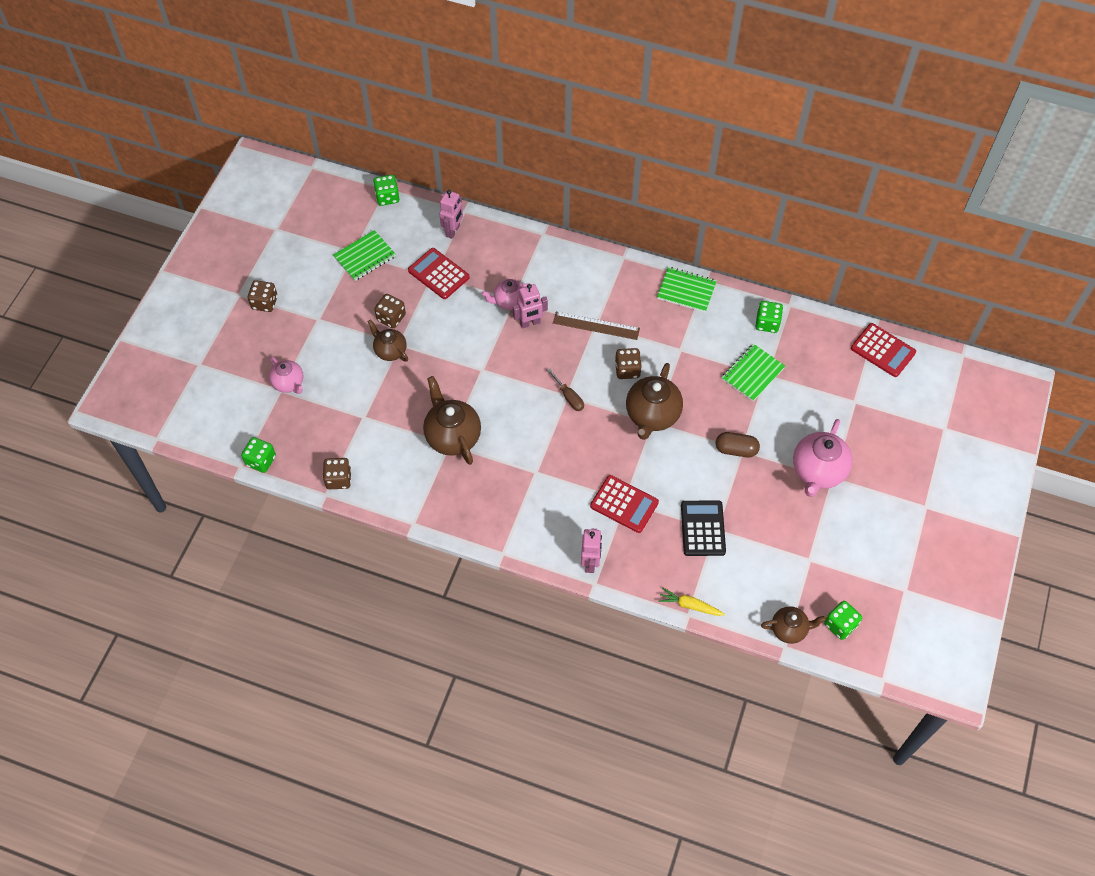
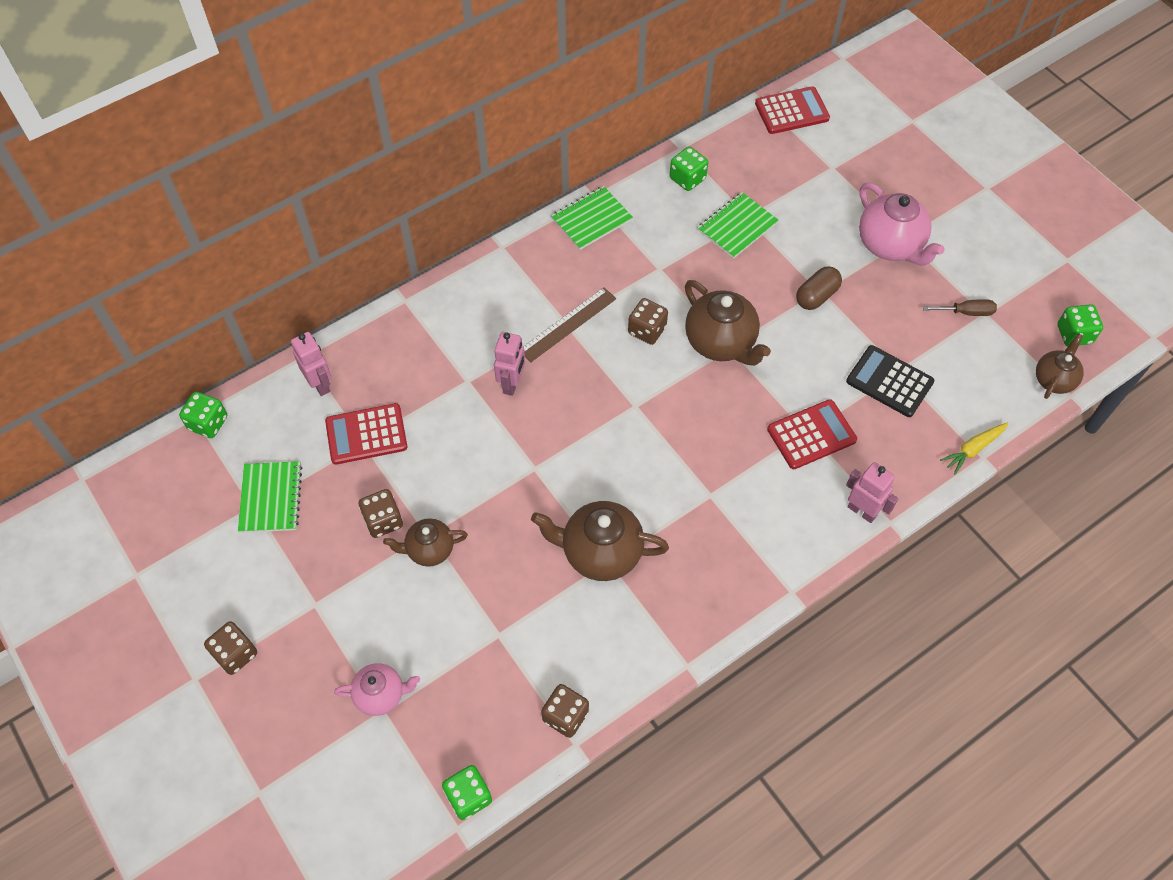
camera: 55 degrees left, 0 degrees up
(509, 301) = (466, 387): pink teapot -> none
(569, 397) = (638, 405): brown screwdriver -> brown screwdriver (966, 312)
(752, 373) = (737, 227): green notebook -> green notebook turned 60 degrees clockwise

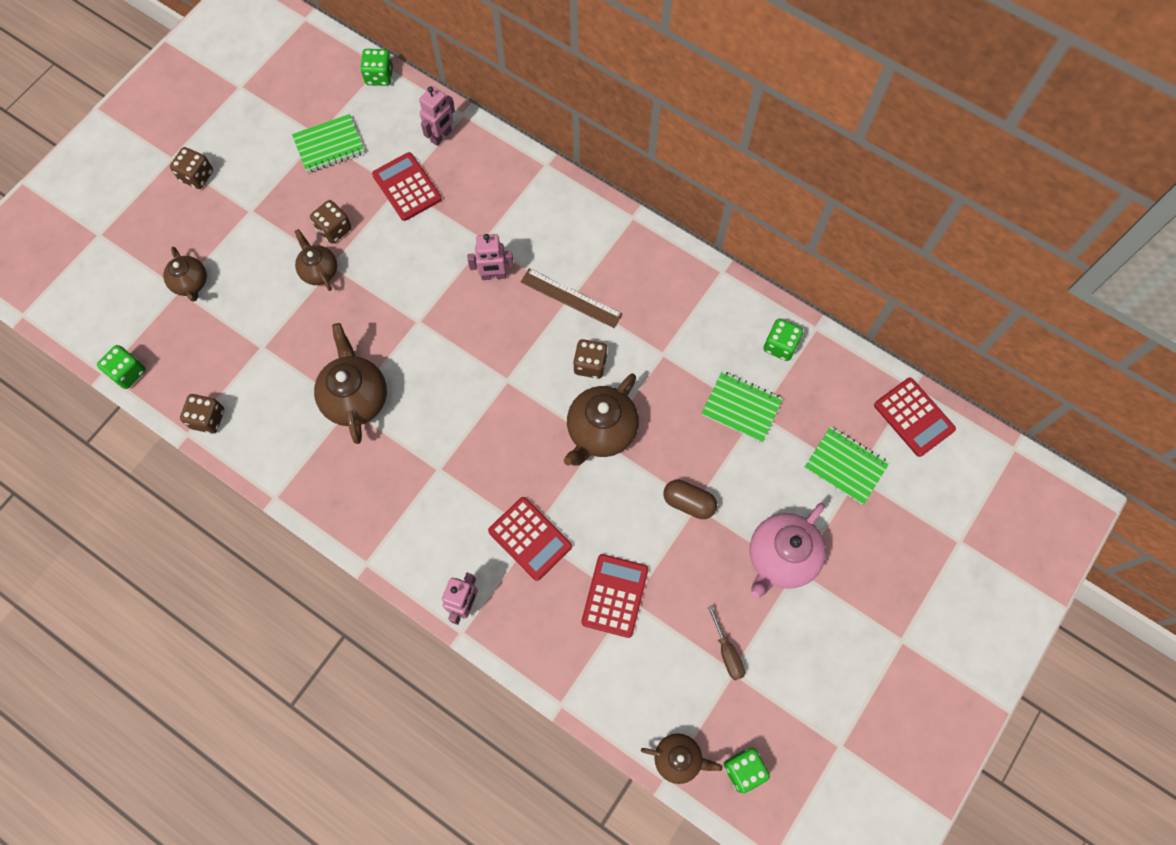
camera: 70 degrees right, 10 degrees up
(381, 694) = (191, 284): pink teapot -> brown teapot
(591, 219) = (694, 279): green notebook -> green notebook (845, 466)
(889, 382) = (615, 595): black calculator -> red calculator
(973, 449) = (566, 693): yellow carrot -> none

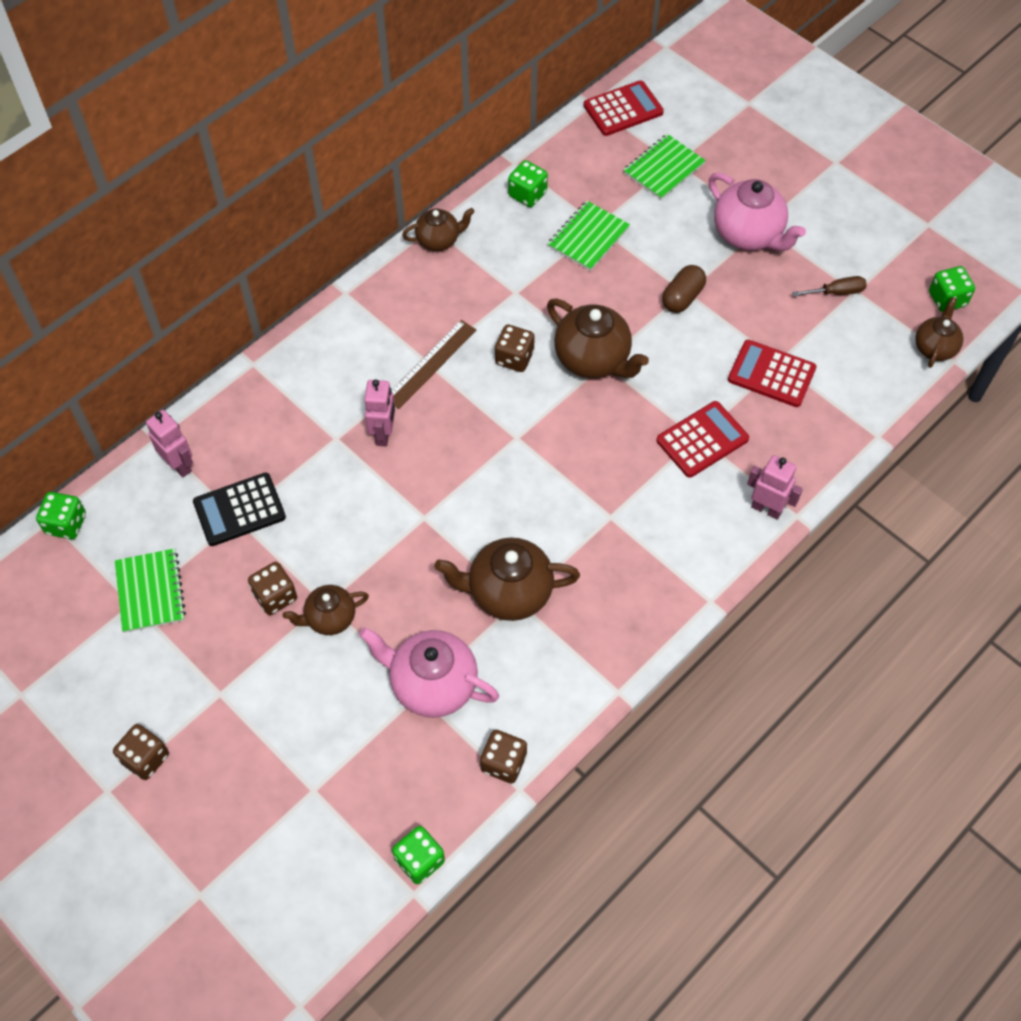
camera: 80 degrees left, 10 degrees down
(191, 284) = (308, 774): brown teapot -> brown teapot (439, 240)
(269, 355) = (432, 684): none -> pink teapot
(407, 187) = (239, 510): red calculator -> black calculator

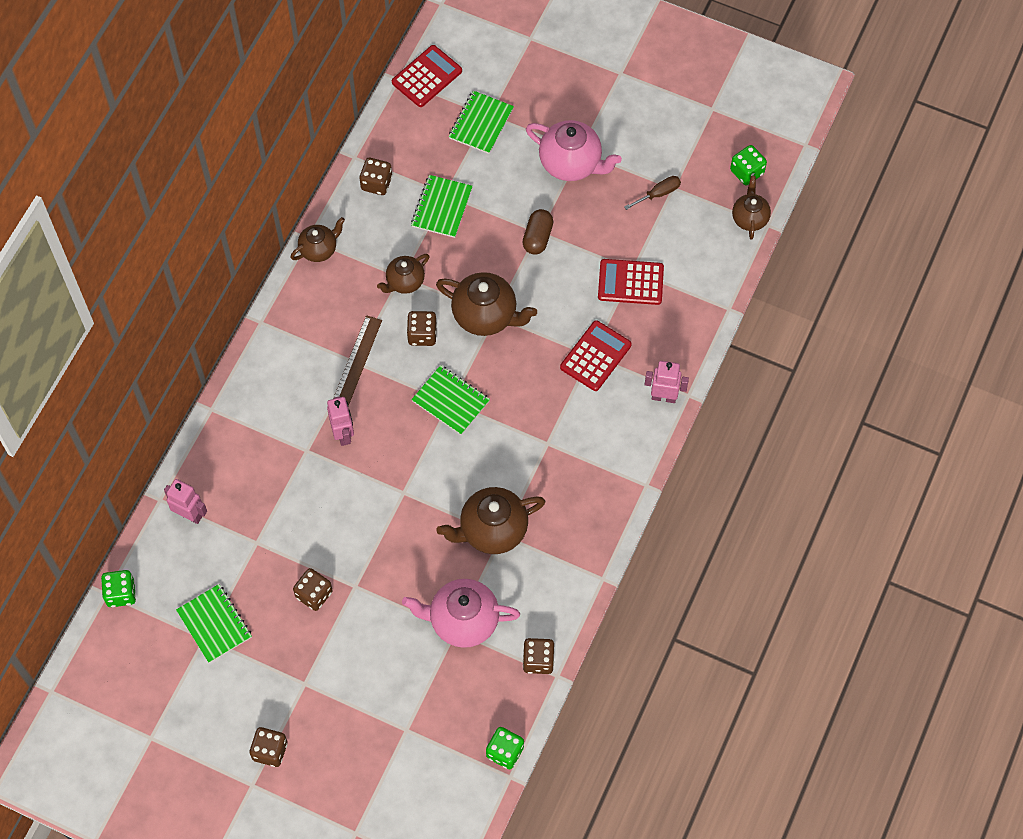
camera: 20 degrees left, 5 degrees up
(239, 510) = (255, 535): black calculator -> none
(329, 618) = (363, 597): brown teapot -> brown teapot (404, 282)
(518, 436) = (451, 401): none -> green notebook
(527, 194) = (376, 183): green dice -> brown dice

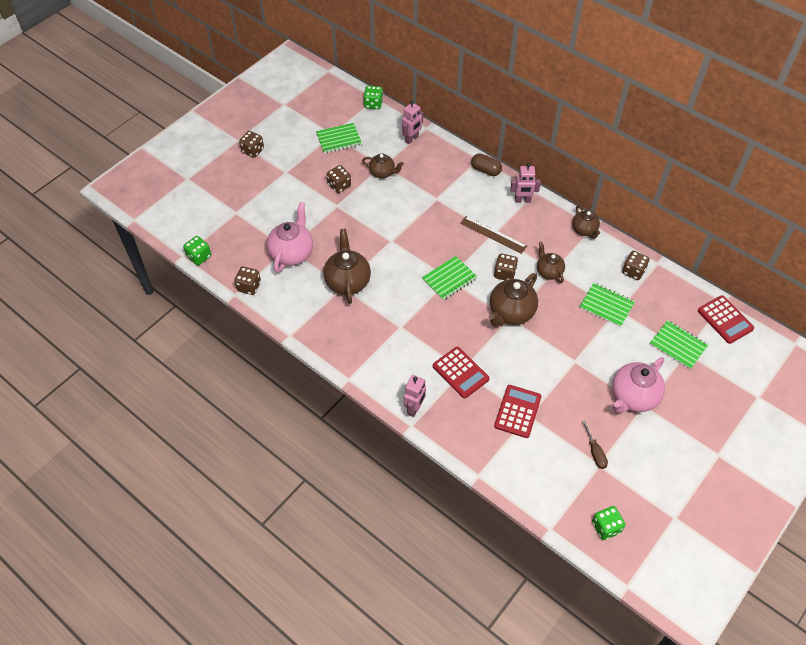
camera: 105 degrees right, 10 degrees down
(343, 434) = (442, 218): pink robot -> pink robot (522, 200)
(537, 237) = (569, 359): brown capsule -> brown capsule (485, 170)
(749, 218) = (559, 516): brown teapot -> brown teapot (382, 173)

